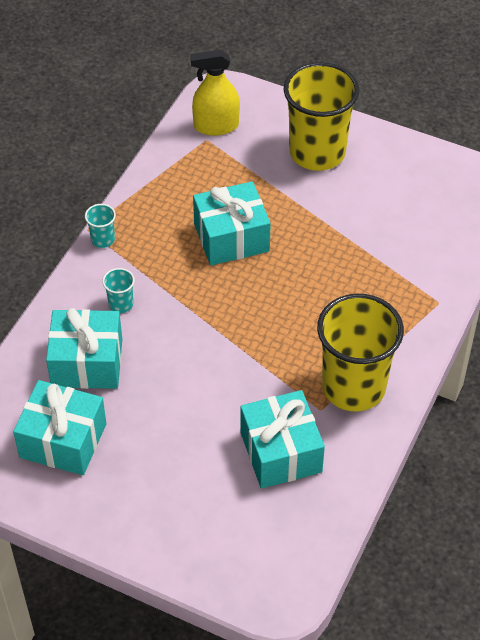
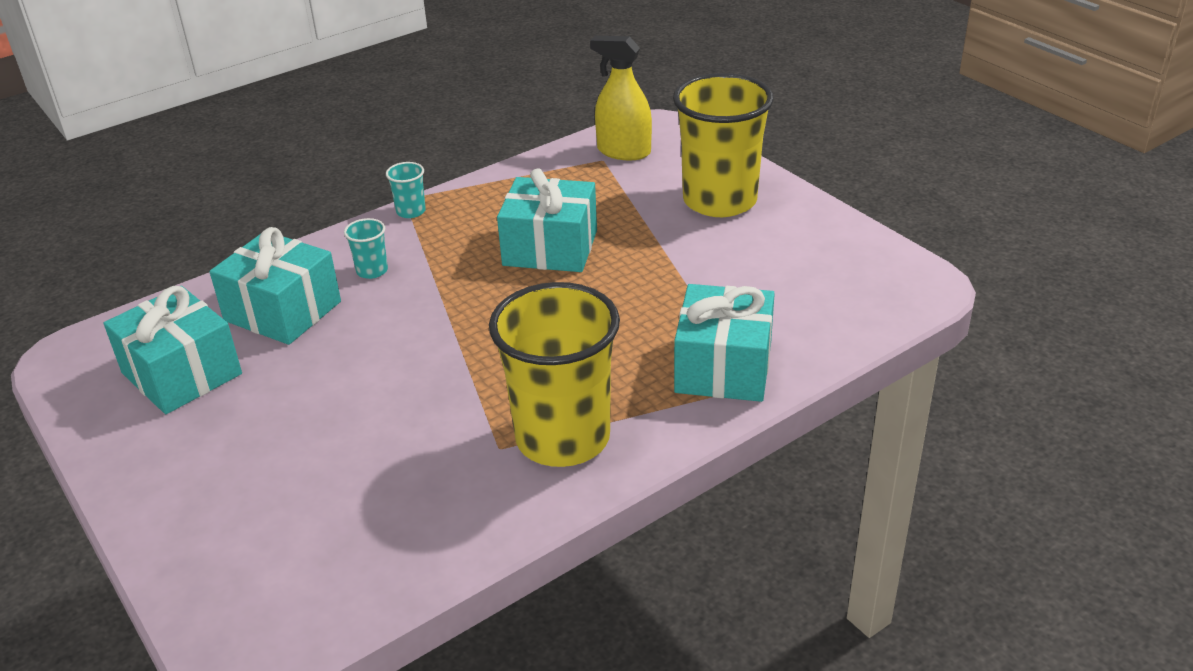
camera: 30 degrees right, 15 degrees down
(280, 452) = (407, 475): turquoise gift -> turquoise gift (723, 367)

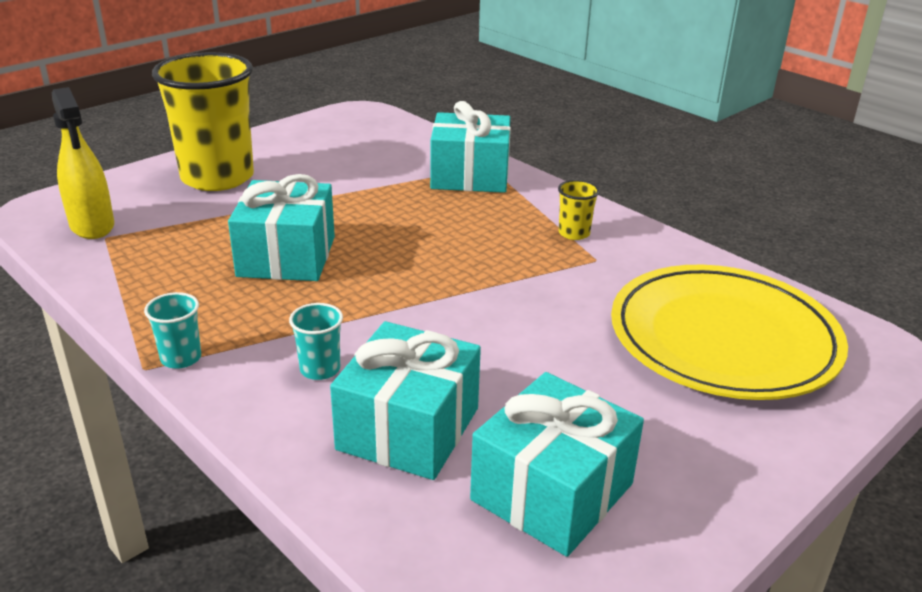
camera: 100 degrees left, 5 degrees down
(318, 517) = (723, 339): none -> yellow plate
(562, 438) = (574, 233): yellow cup -> yellow cup, size x0.40
(624, 151) = (92, 226): yellow spray bottle -> yellow spray bottle turned 45 degrees counterclockwise

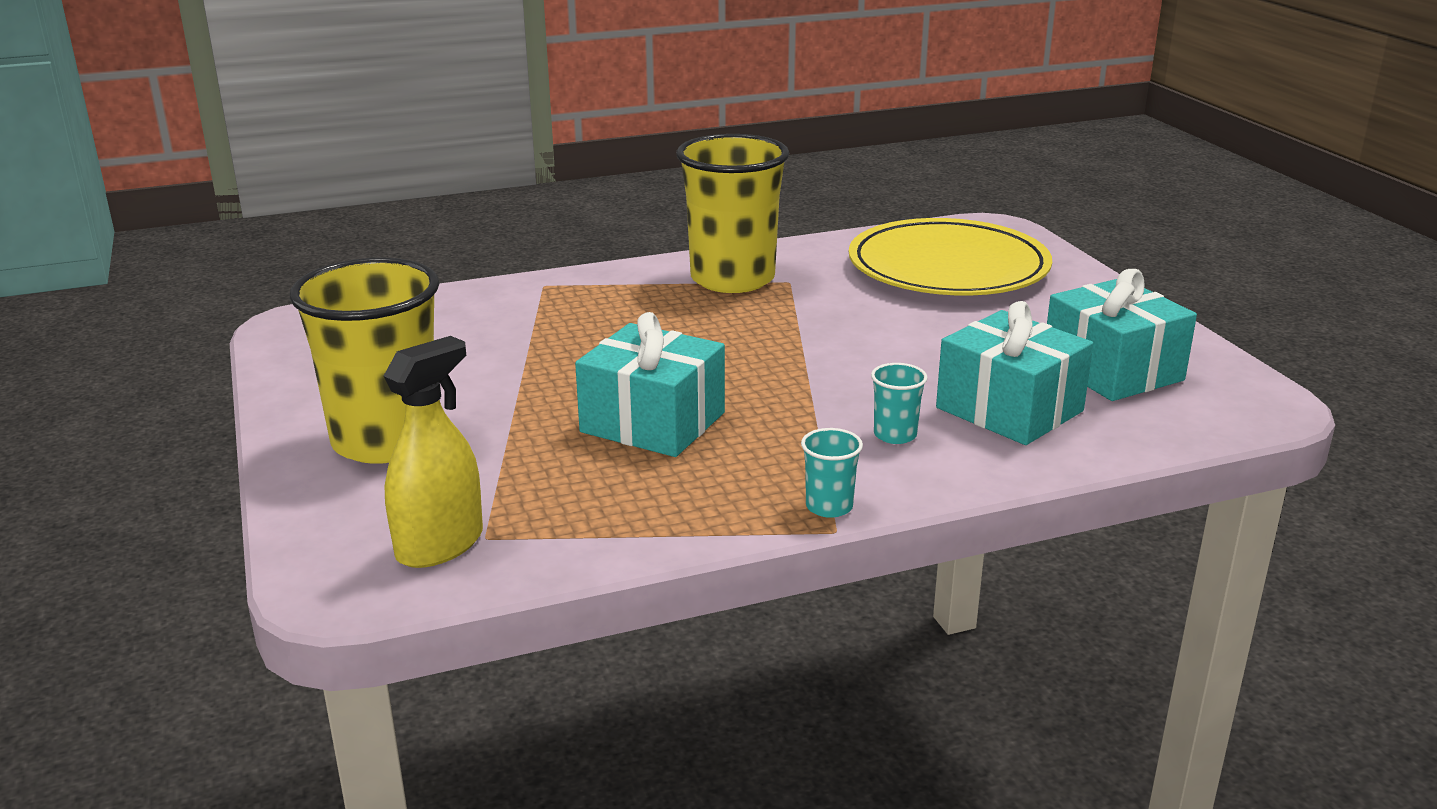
camera: 65 degrees left, 5 degrees down
(92, 226) = (440, 545): yellow spray bottle -> yellow spray bottle turned 45 degrees counterclockwise
(470, 176) = (557, 298): turquoise gift -> none
(574, 233) = (732, 279): yellow cup -> yellow cup, size x2.49

